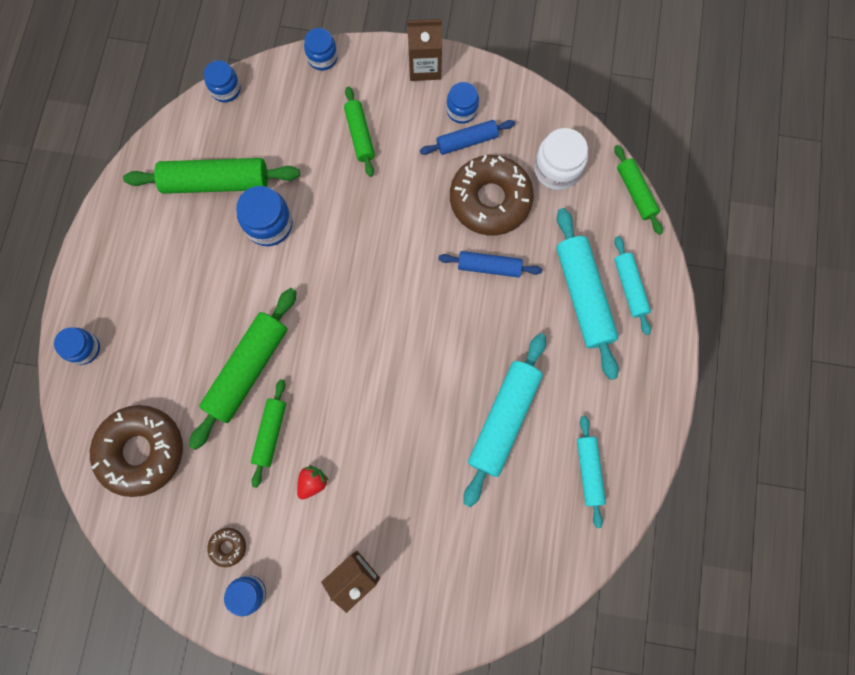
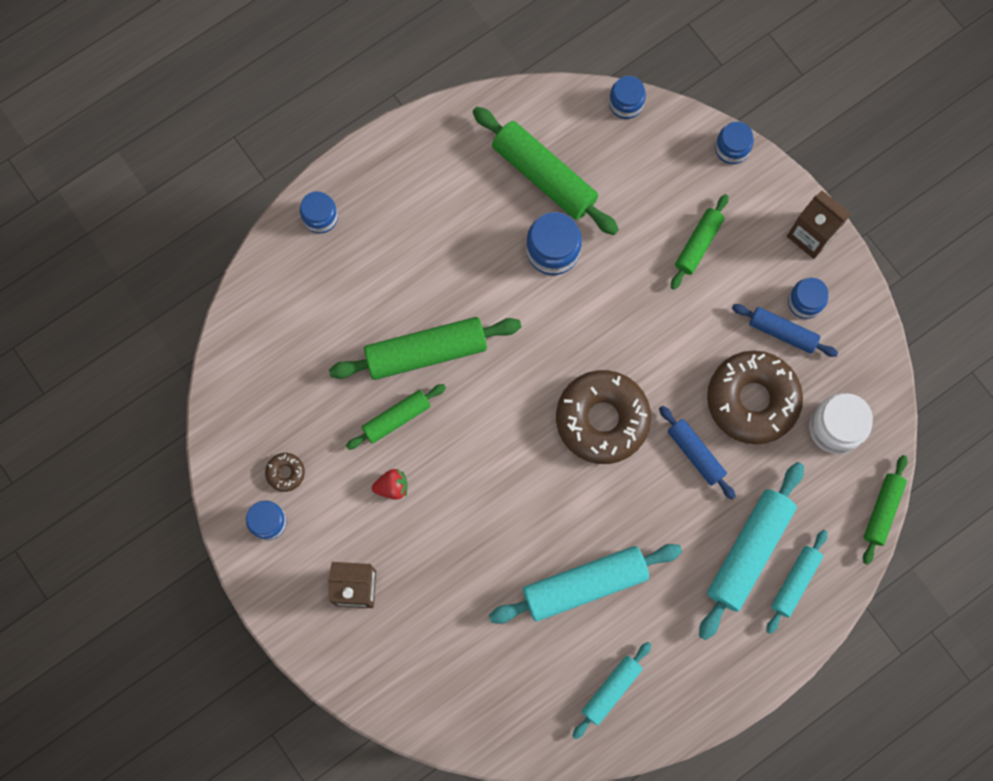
camera: 45 degrees right, 0 degrees up
(141, 451) = (290, 338): brown donut -> brown donut (602, 419)

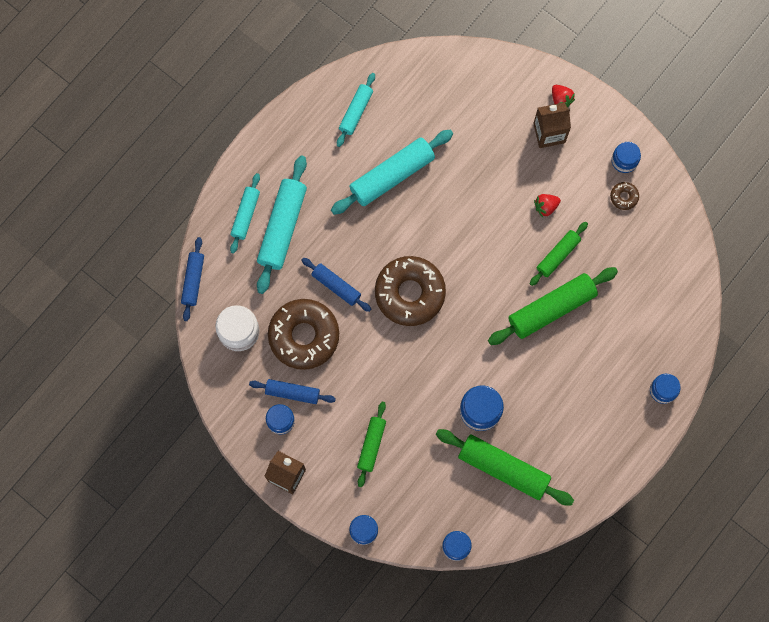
camera: 165 degrees right, 0 degrees up
(324, 632) = (561, 99): none -> red strawberry
(882, 510) = (193, 280): green rolling pin -> blue rolling pin

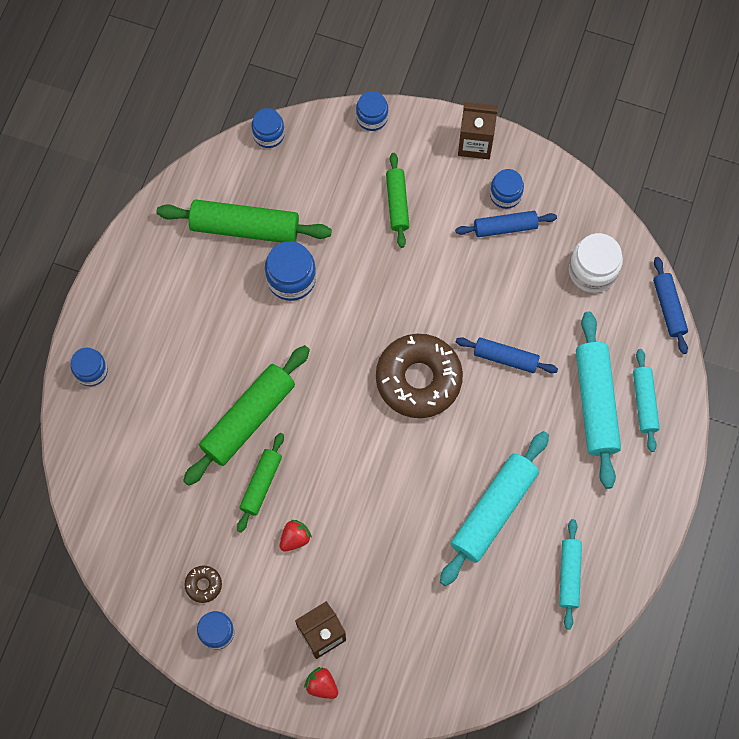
camera: 160 degrees right, 5 degrees down
(304, 336) = (518, 291): brown donut -> none

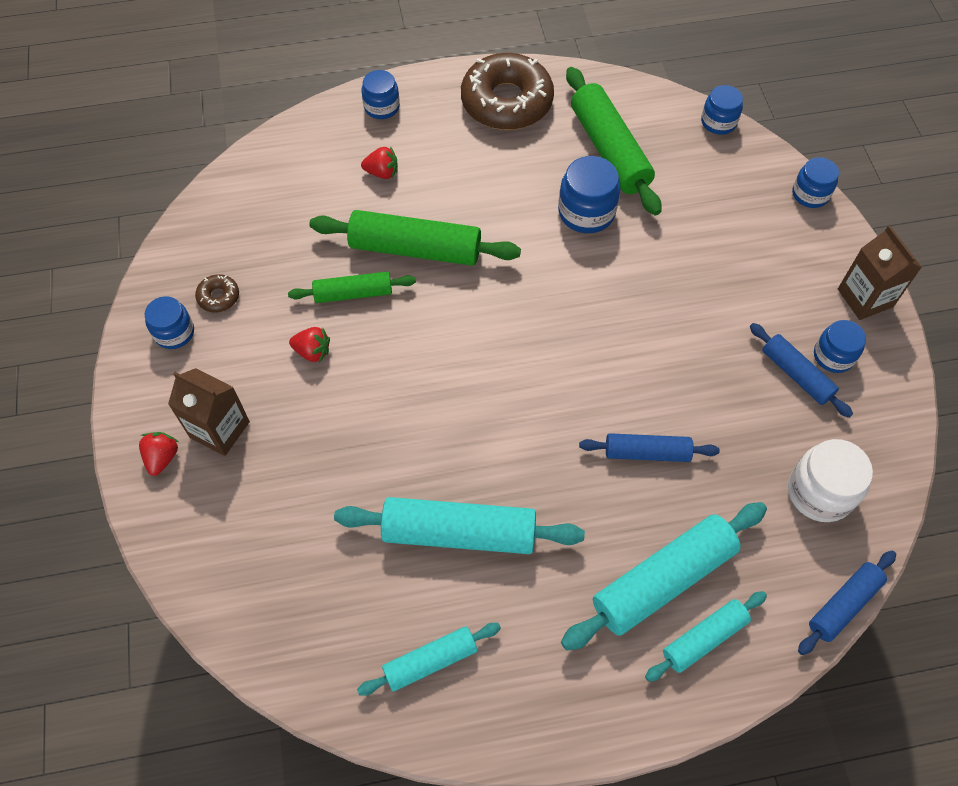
camera: 60 degrees right, 10 degrees down
(159, 405) = (382, 173): none -> red strawberry
(397, 203) = (738, 261): green rolling pin -> none
(418, 379) = (561, 378): brown donut -> brown donut (506, 102)
(505, 358) = (647, 453): blue rolling pin -> blue rolling pin turned 75 degrees counterclockwise

